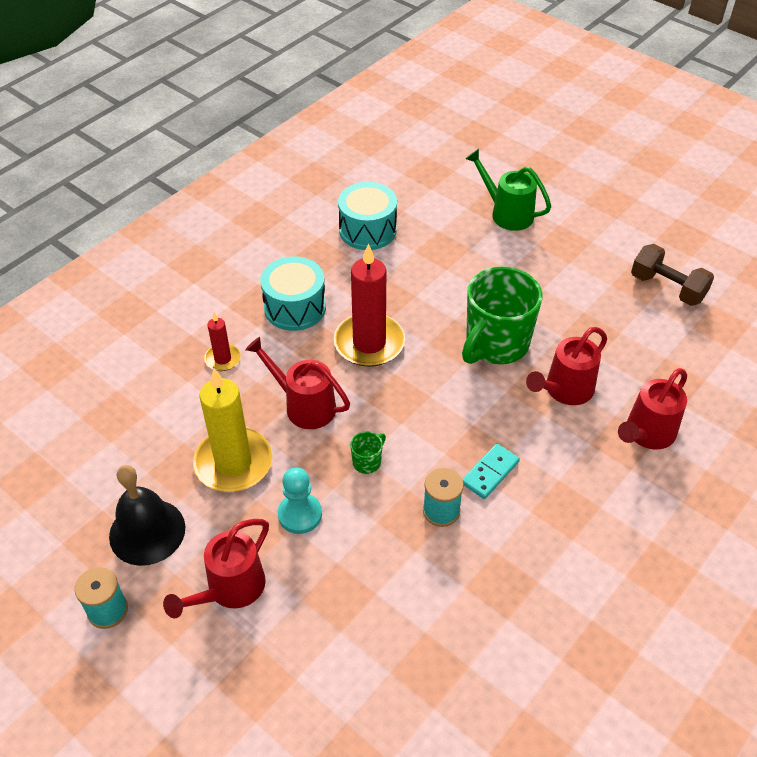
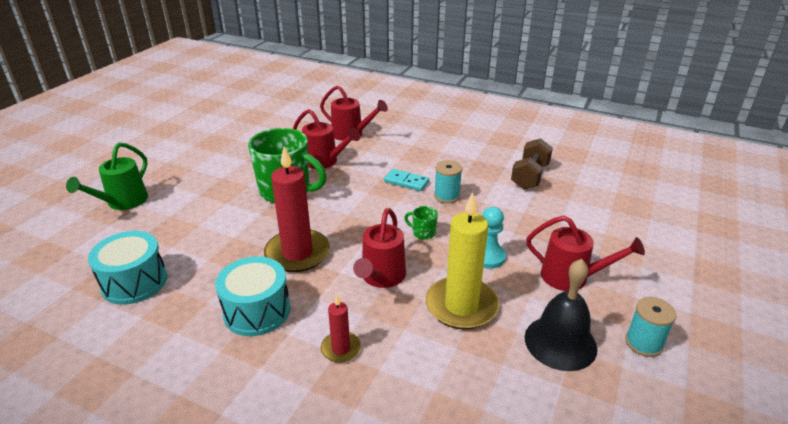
camera: 105 degrees left, 15 degrees down
(667, 288) = (220, 133): brown dumbbell -> brown dumbbell (530, 176)

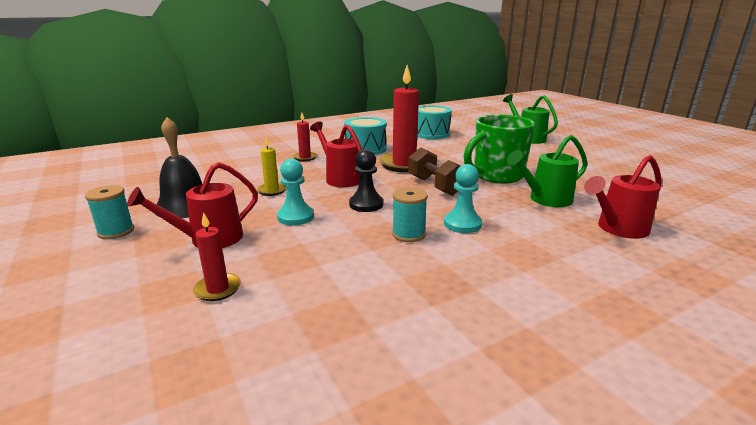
camera: 125 degrees right, 10 degrees down
(325, 162) = (545, 200): red watering can -> green watering can
(406, 182) = (462, 224): turquoise domino -> turquoise pawn
(423, 233) = (366, 204): green mug -> black pawn
(461, 306) = (272, 190): yellow candle -> yellow candle, size x0.50
(530, 176) = (382, 312): brown dumbbell -> brown dumbbell (434, 186)
(595, 233) = (218, 289): none -> red candle

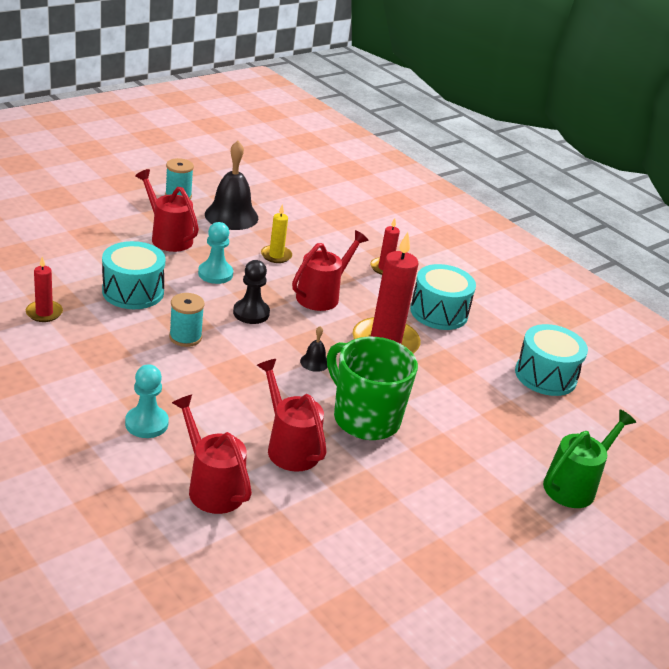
camera: 75 degrees right, 10 degrees up
(218, 289) = (95, 251): red candle -> red candle (44, 313)
(321, 262) = (133, 291): none -> turquoise drum
(434, 186) = (314, 362): brown dumbbell -> black bell
(462, 224) = (211, 372): turquoise pawn -> turquoise pawn (146, 423)
(545, 200) = (289, 446): green watering can -> red watering can

